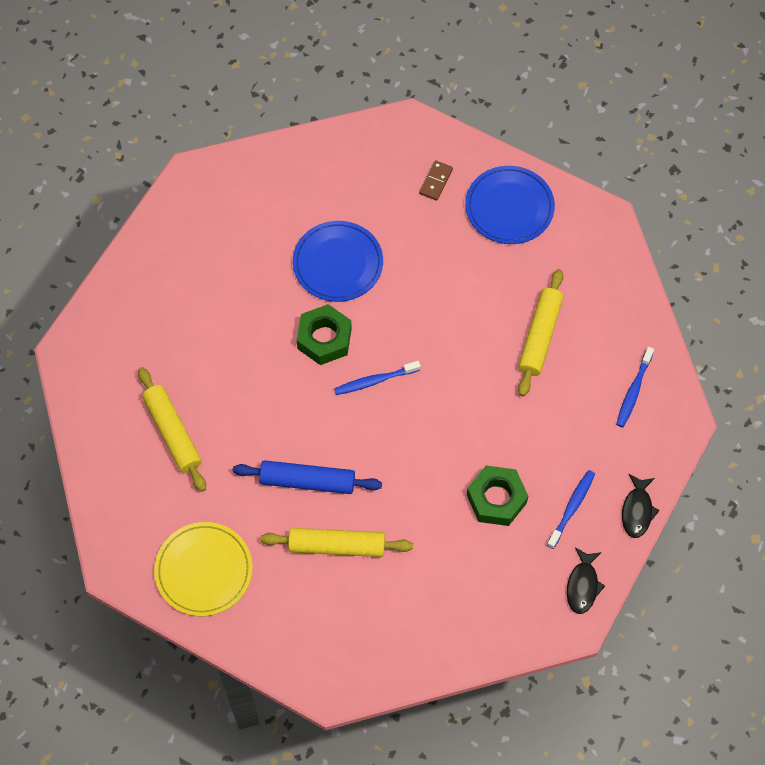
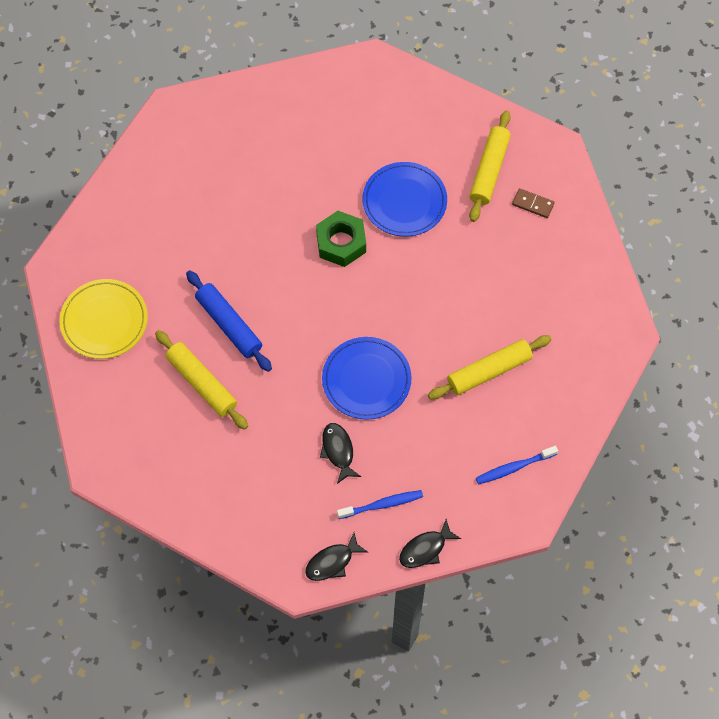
camera: 45 degrees right, 0 degrees up
(173, 433) = (180, 217): yellow rolling pin -> yellow rolling pin (489, 171)
(375, 381) = (344, 300): blue toothbrush -> none
(436, 181) = (533, 204): brown domino -> brown domino turned 45 degrees clockwise
(496, 499) = (338, 451): green nut -> black fish
(509, 207) = (565, 266): blue plate -> blue plate (366, 380)

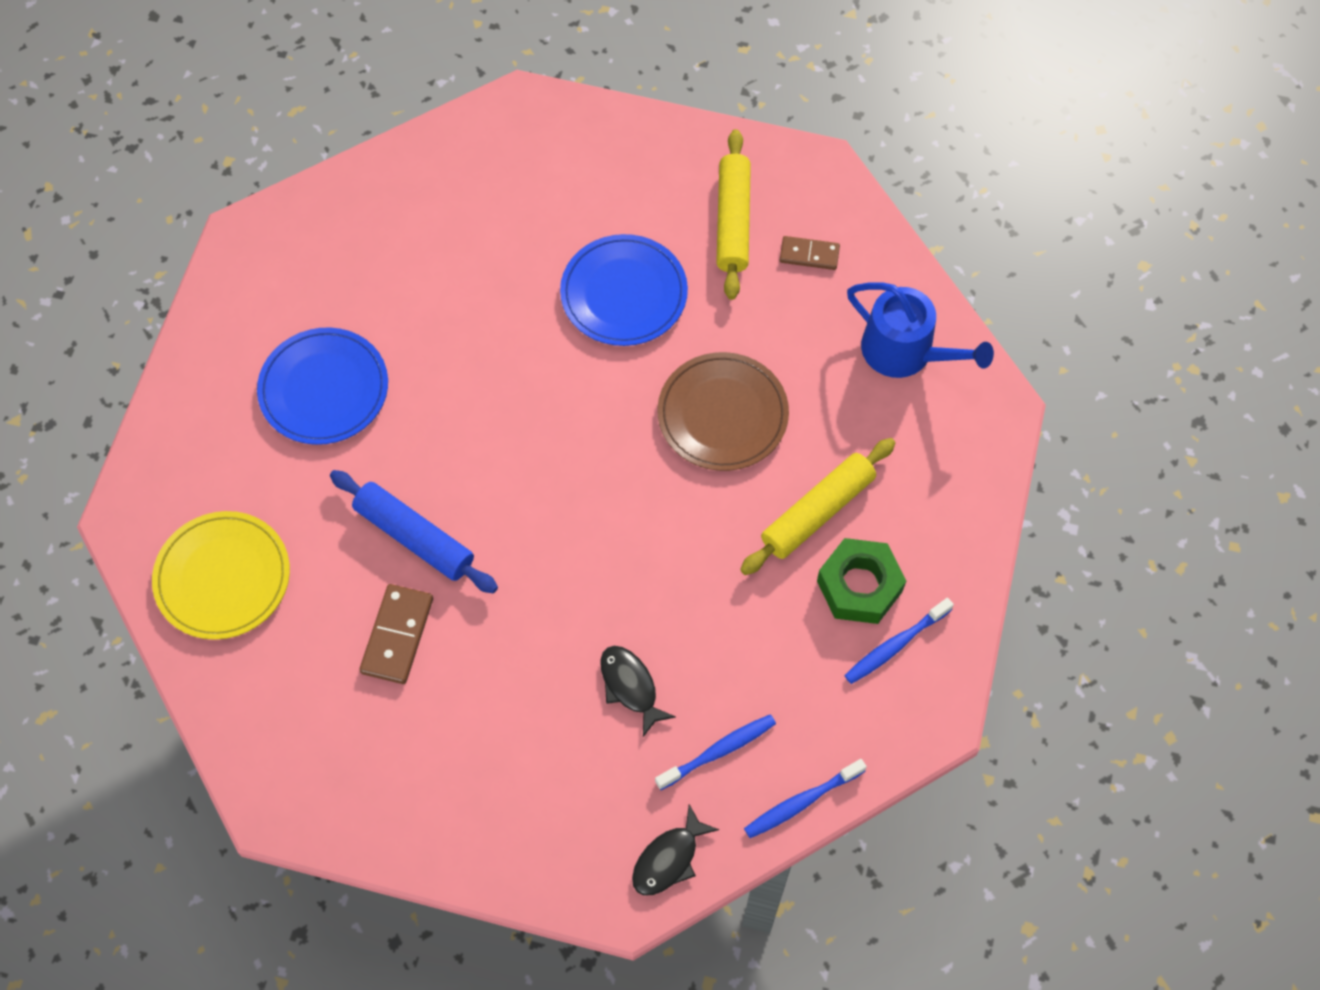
camera: 15 degrees left, 0 degrees up
(202, 383) = (397, 635): yellow rolling pin -> brown domino
(341, 243) = (548, 375): green nut -> green nut (859, 586)
(366, 380) = (642, 569): blue plate -> blue plate (324, 389)
(425, 549) = (801, 802): black fish -> blue toothbrush
(446, 294) = (722, 414): none -> brown plate
(577, 282) = (905, 352): none -> blue watering can

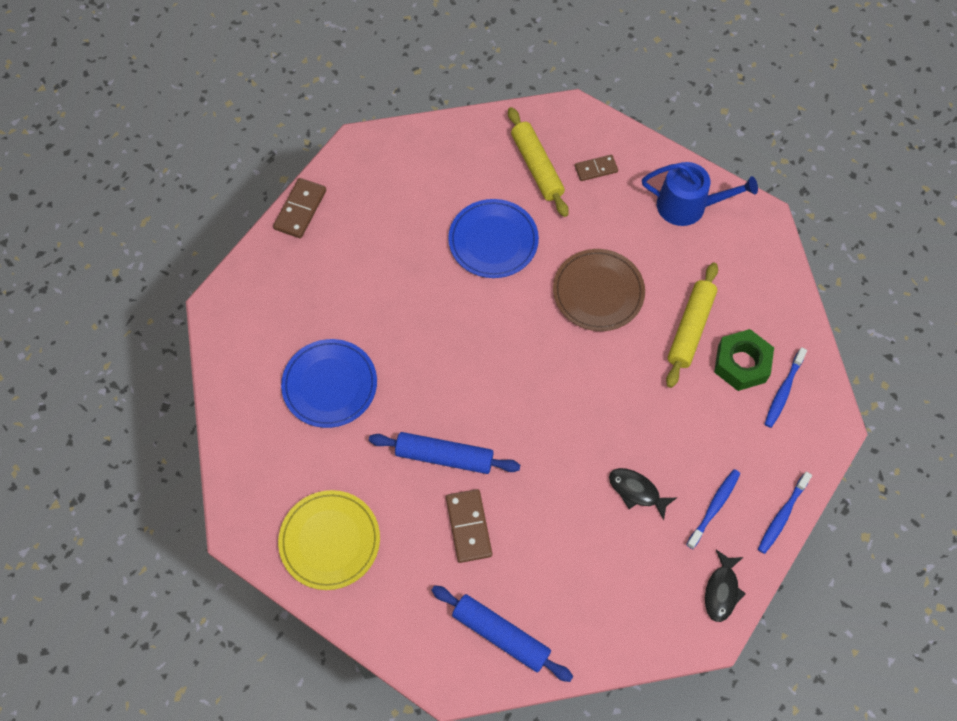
camera: 25 degrees left, 0 degrees up
(364, 784) = (501, 635): none -> blue rolling pin
(405, 157) = (300, 210): none -> brown domino

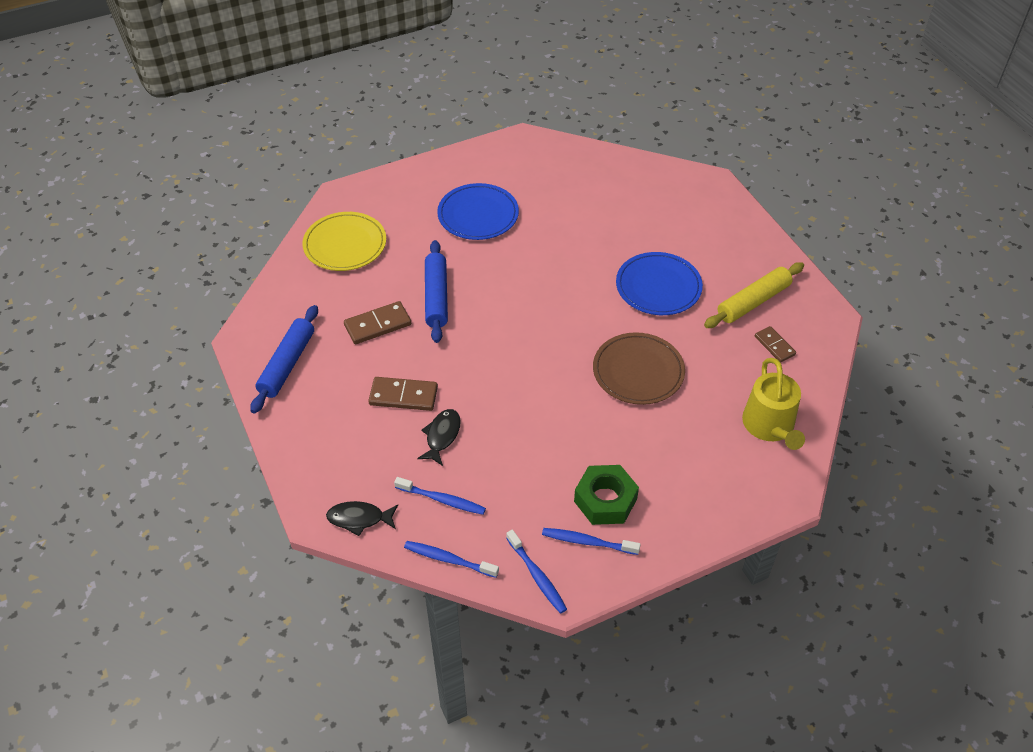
camera: 75 degrees right, 15 degrees down
(300, 210) = (631, 162): brown domino -> brown domino (403, 396)
(688, 206) = (770, 426): blue watering can -> yellow watering can
(690, 328) = (628, 450): yellow rolling pin -> none
(812, 443) = (537, 576): none -> blue toothbrush

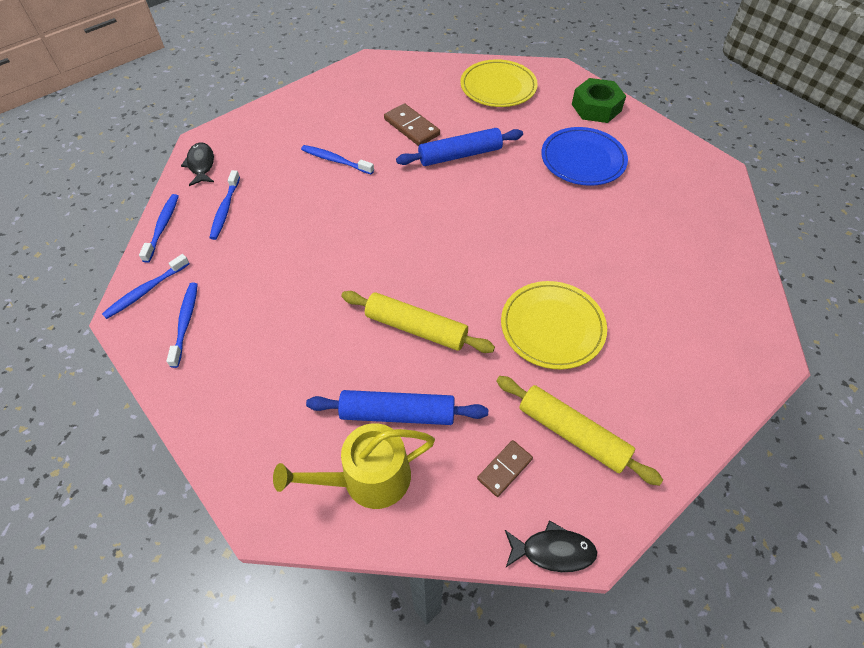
camera: 75 degrees right, 5 degrees up
(287, 364) = (351, 89): blue rolling pin -> blue rolling pin (397, 414)
(403, 396) = (335, 160): brown domino -> blue toothbrush
(442, 436) = (296, 194): black fish -> black fish (553, 551)
(605, 500) = (237, 328): green nut -> green nut (596, 107)
(638, 371) = (416, 328): brown plate -> yellow rolling pin
(658, 287) = (552, 327): blue plate -> yellow plate

